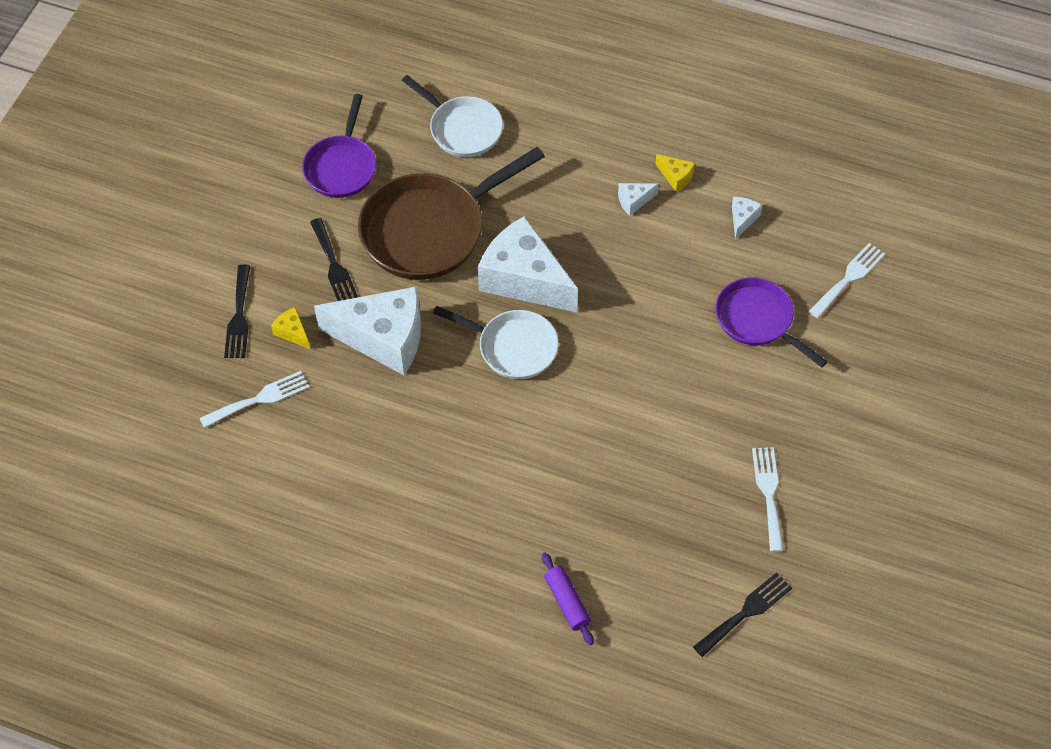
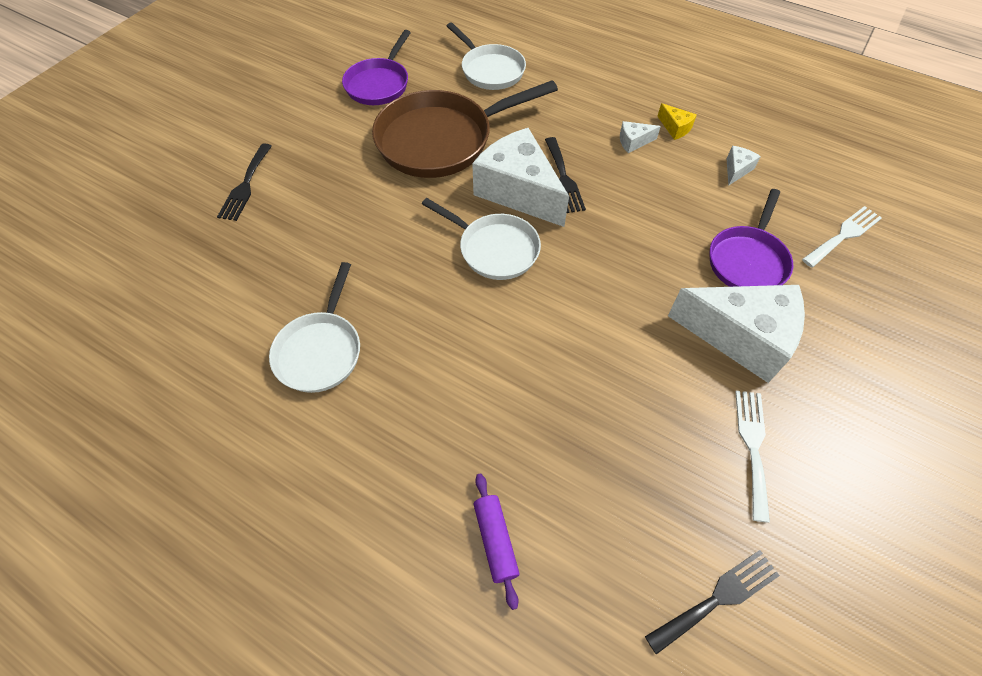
camera: 10 degrees right, 0 degrees up
(259, 399) = (234, 259): white fork -> none
(292, 332) = (288, 205): yellow cheese -> none
(334, 266) = (346, 156): black fork -> black fork (563, 178)
(374, 474) = (320, 350): none -> white pan
(383, 338) = (371, 223): white cheese -> white cheese (740, 337)
(758, 320) = (747, 260): purple pan -> purple pan turned 120 degrees counterclockwise

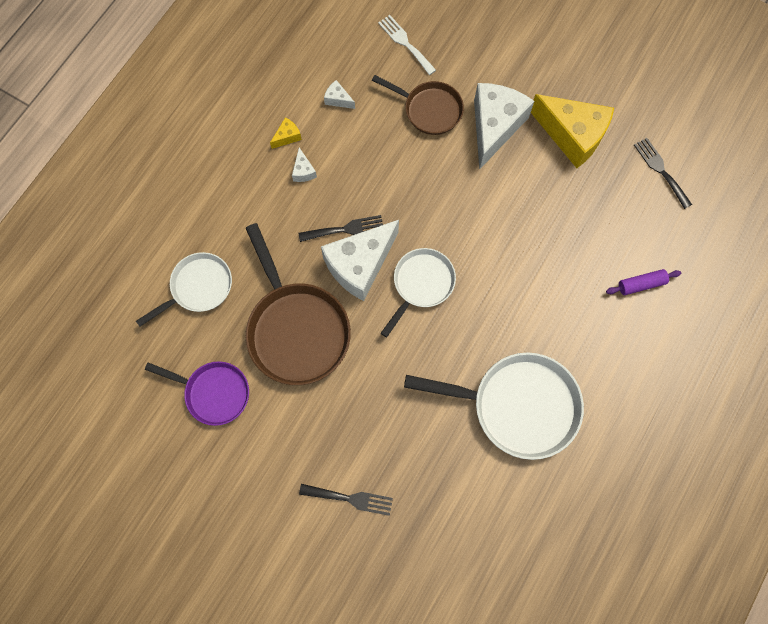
camera: 90 degrees left, 15 degrees up
(320, 350) = (518, 406): white pan -> white pan, size x1.64
(747, 260) = (429, 110): purple pan -> brown pan
(752, 446) = (572, 135): white fork -> yellow cheese

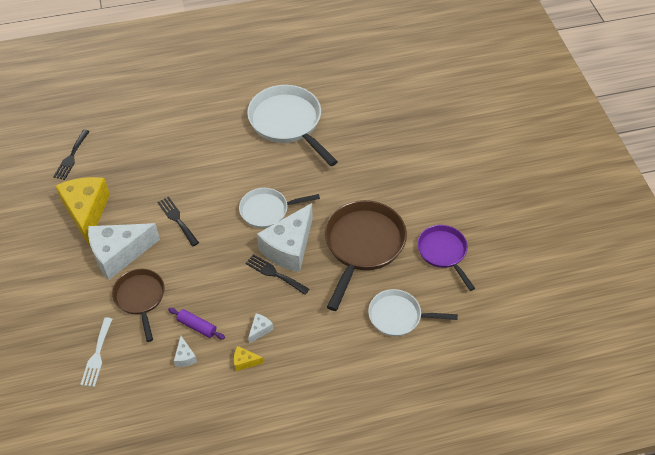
camera: 135 degrees left, 20 degrees down
(350, 499) = (416, 151): black fork -> black fork (177, 219)
(360, 265) = (289, 248): white cheese -> white cheese turned 120 degrees clockwise
(641, 284) = (159, 120): purple rolling pin -> purple rolling pin (197, 326)

